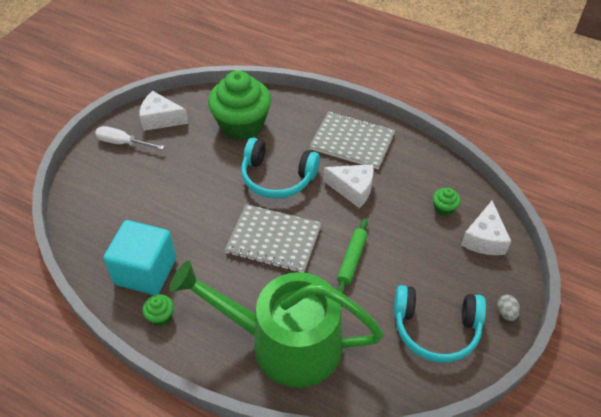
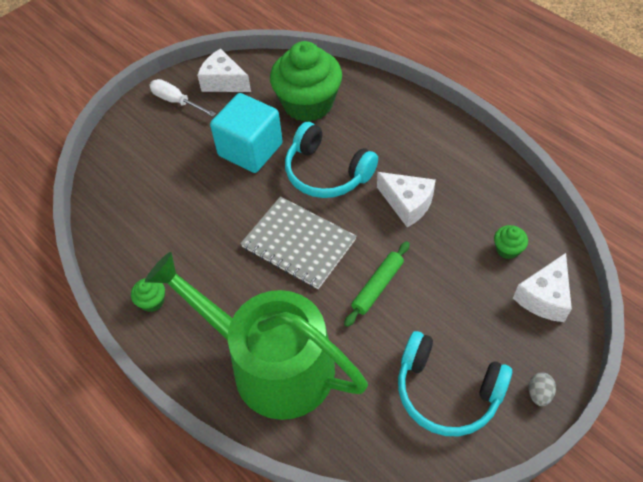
camera: 20 degrees right, 5 degrees up
(145, 271) = (153, 248): turquoise cube -> turquoise cube (250, 149)
(352, 141) = (426, 147): grey notebook -> none

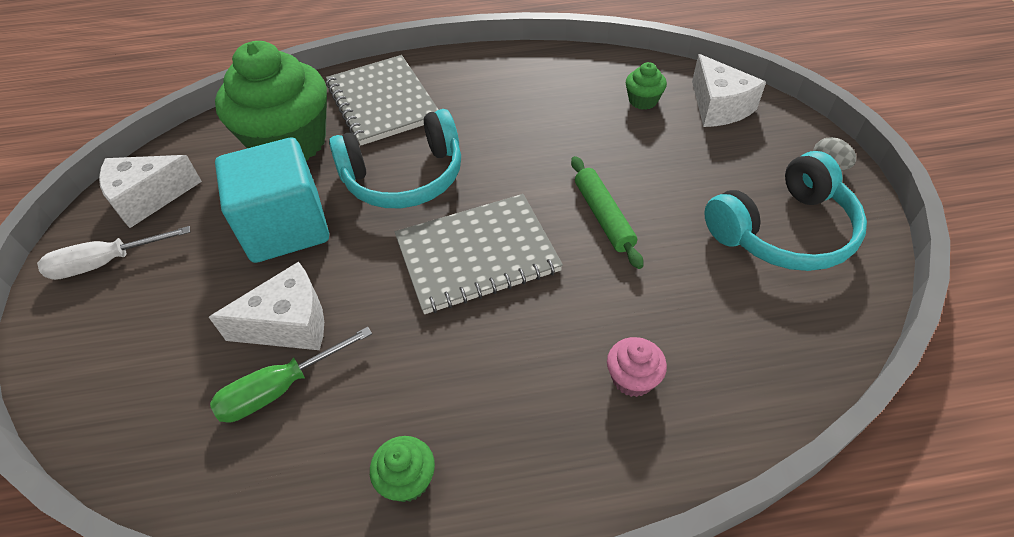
camera: 55 degrees left, 5 degrees down
(162, 220) = (280, 389): none -> green screwdriver
(271, 364) = (632, 378): green watering can -> pink cupcake
(378, 118) = (383, 102): none -> grey notebook
(407, 204) = (518, 138): white cheese -> white cheese (289, 324)

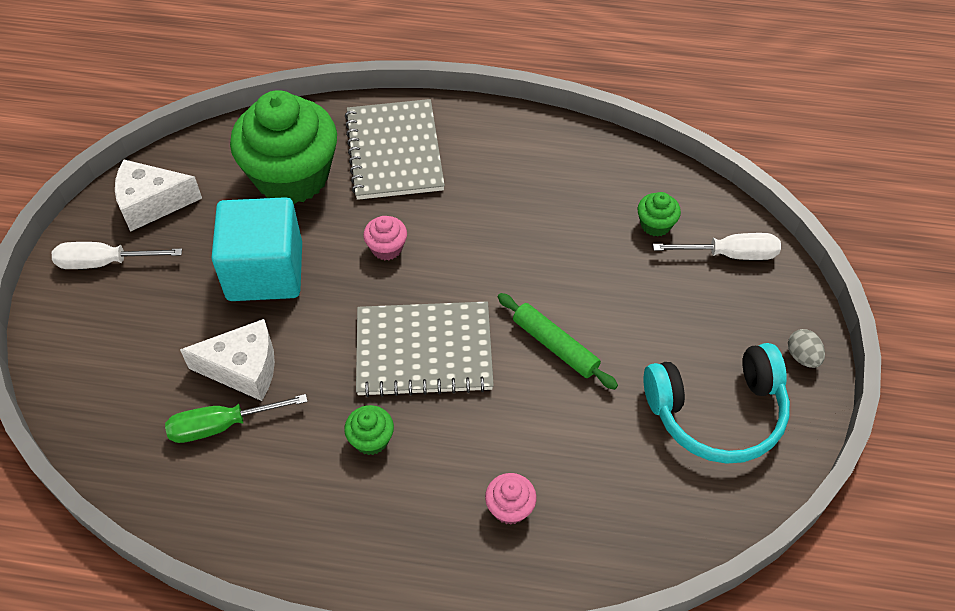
camera: 15 degrees right, 5 degrees up
(404, 177) = (387, 248): turquoise headphones -> pink cupcake
(407, 479) = (298, 531): green cupcake -> green cupcake (371, 439)
(603, 216) = (555, 346): green rolling pin -> green rolling pin turned 45 degrees counterclockwise
(718, 107) = (730, 254): white cheese -> white screwdriver

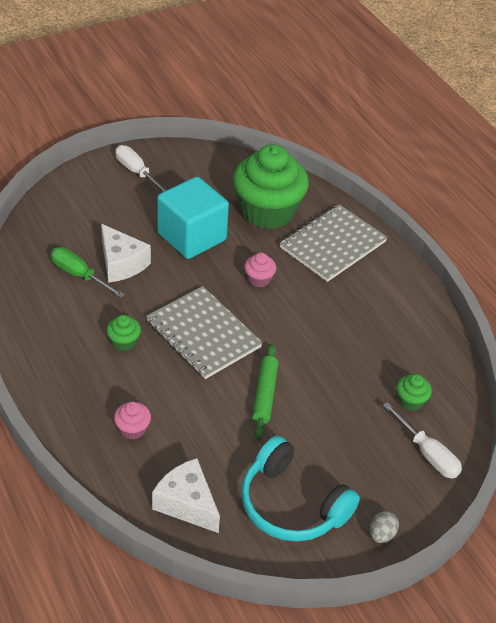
camera: 50 degrees right, 10 degrees down
(152, 203) = (191, 167): white cheese -> white cheese (187, 503)

